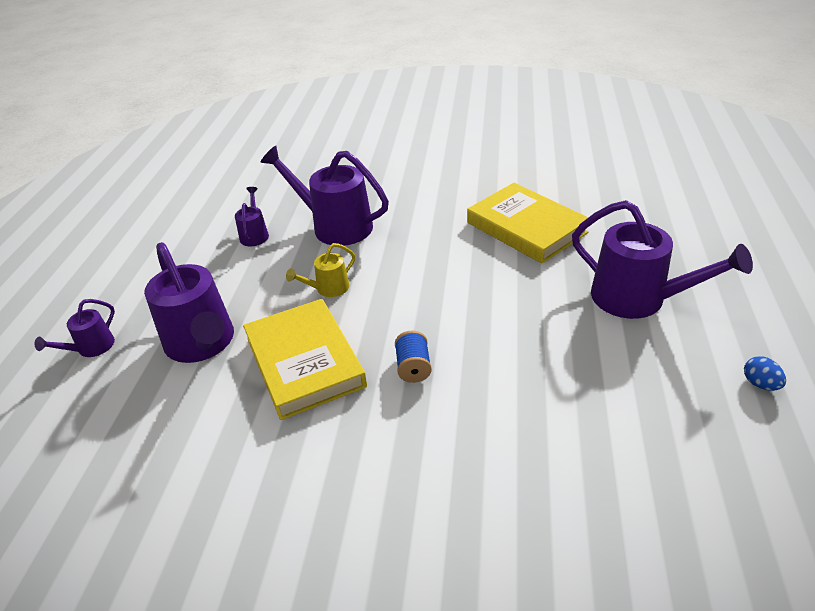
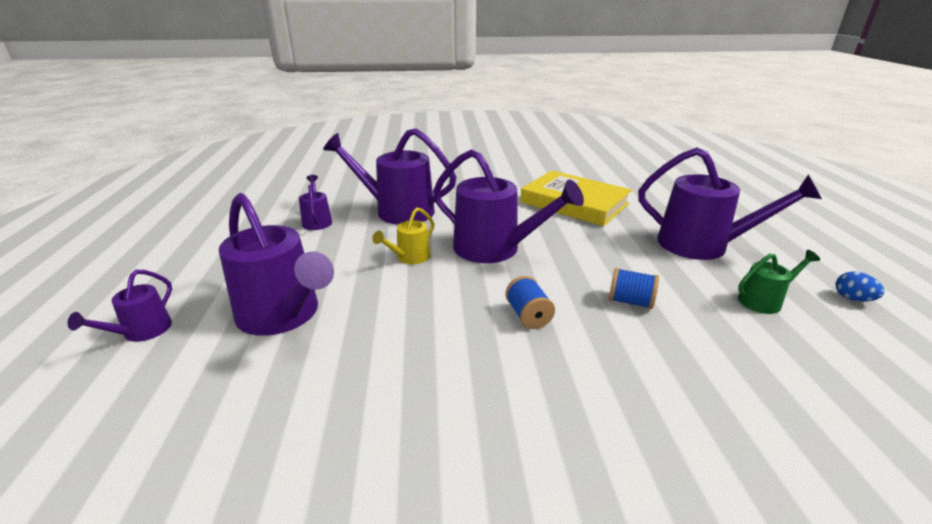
camera: 15 degrees left, 10 degrees down
(304, 362) = (408, 322): yellow book -> none
(414, 285) = (495, 249): none -> purple watering can
(519, 362) = (630, 301): none -> blue spool
(659, 376) = (764, 300): none -> green watering can

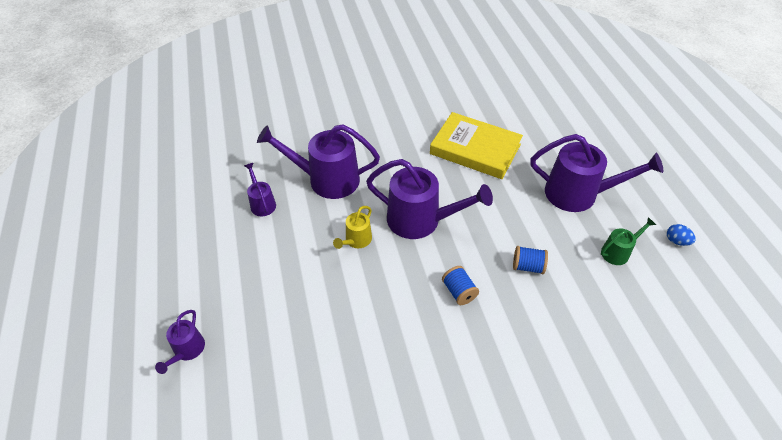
camera: 10 degrees left, 20 degrees up
(283, 315) = (284, 318): purple watering can -> none

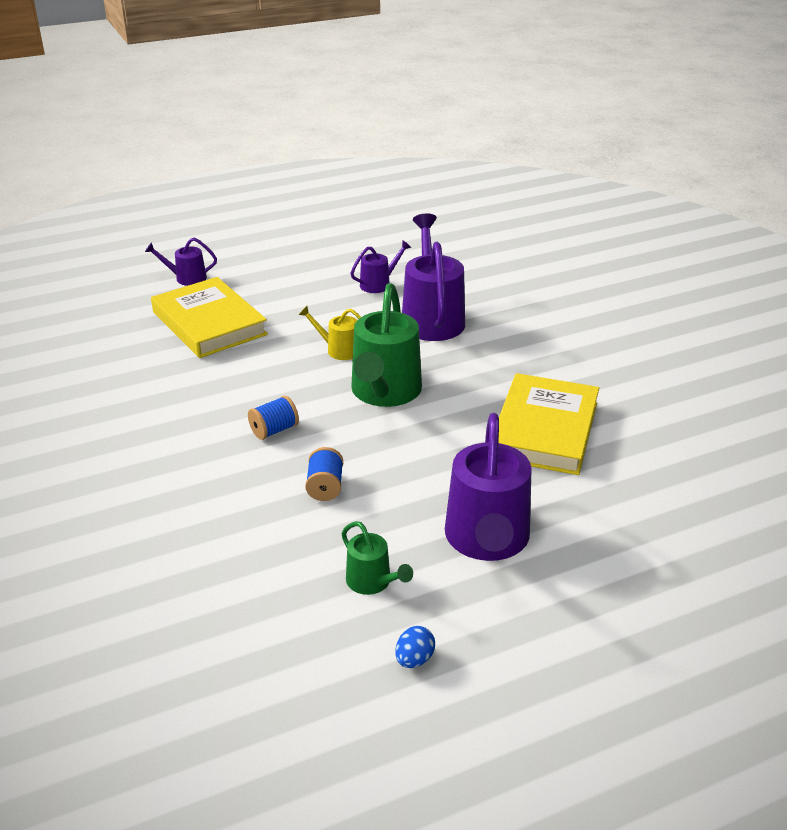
camera: 80 degrees right, 15 degrees down
(285, 332) = (209, 323): none -> yellow book
(421, 220) = (384, 393): purple watering can -> green watering can

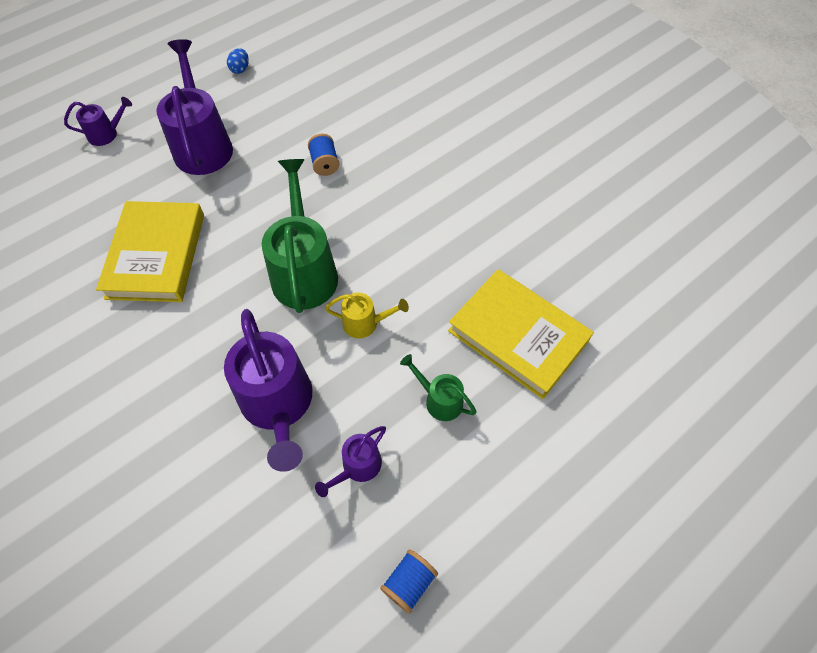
camera: 165 degrees right, 25 degrees up
(186, 278) = (598, 420): purple watering can -> purple watering can (107, 134)
(274, 430) = (384, 207): blue spool -> blue spool (409, 583)
(372, 582) = (273, 104): green watering can -> green watering can (439, 400)

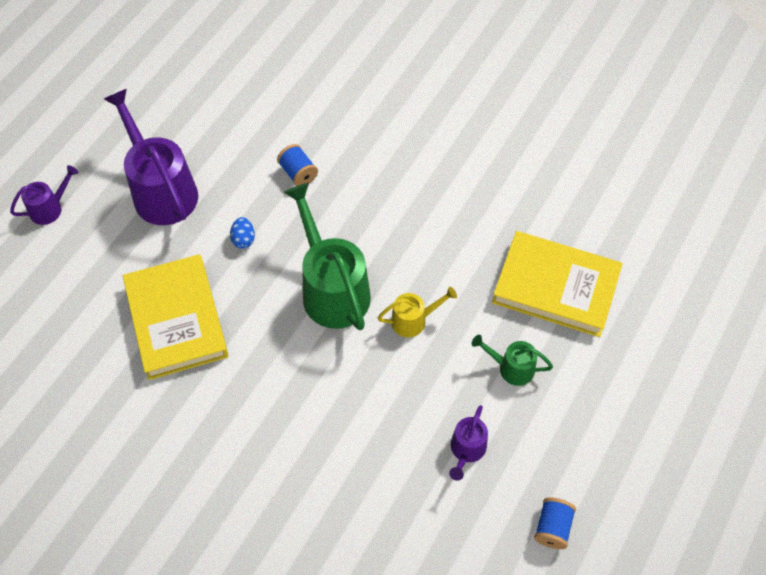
camera: 20 degrees left, 0 degrees up
(240, 69) = (156, 93): blue egg -> blue egg (243, 239)
(278, 405) = (370, 421): purple watering can -> none

